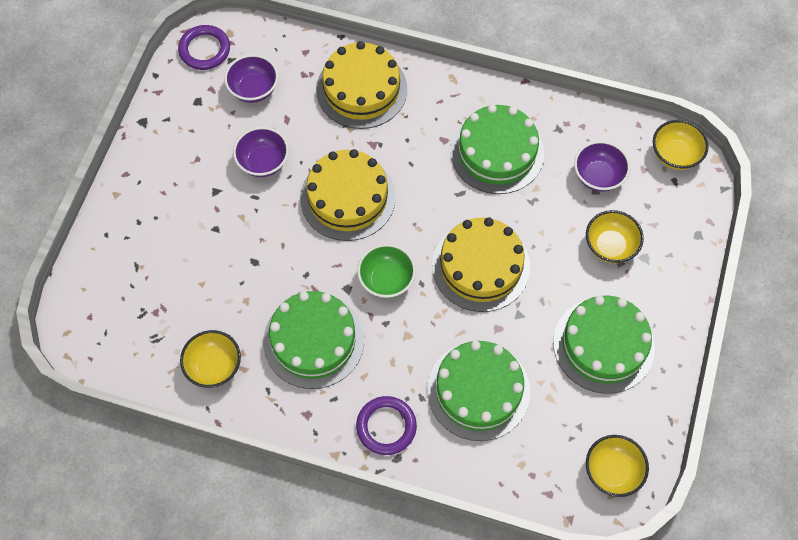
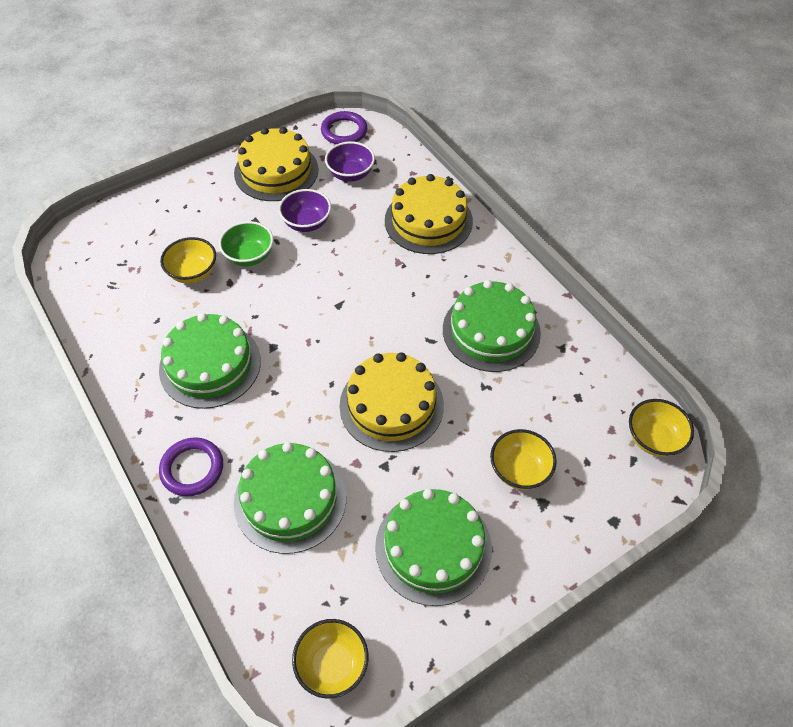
camera: 40 degrees right, 10 degrees down
(214, 366) = (126, 331): yellow bowl -> yellow bowl (193, 272)
(347, 197) = (341, 285): yellow cake -> yellow cake (276, 171)
(386, 280) = (308, 362): green bowl -> green bowl (249, 256)
(598, 176) = (563, 407): purple bowl -> none

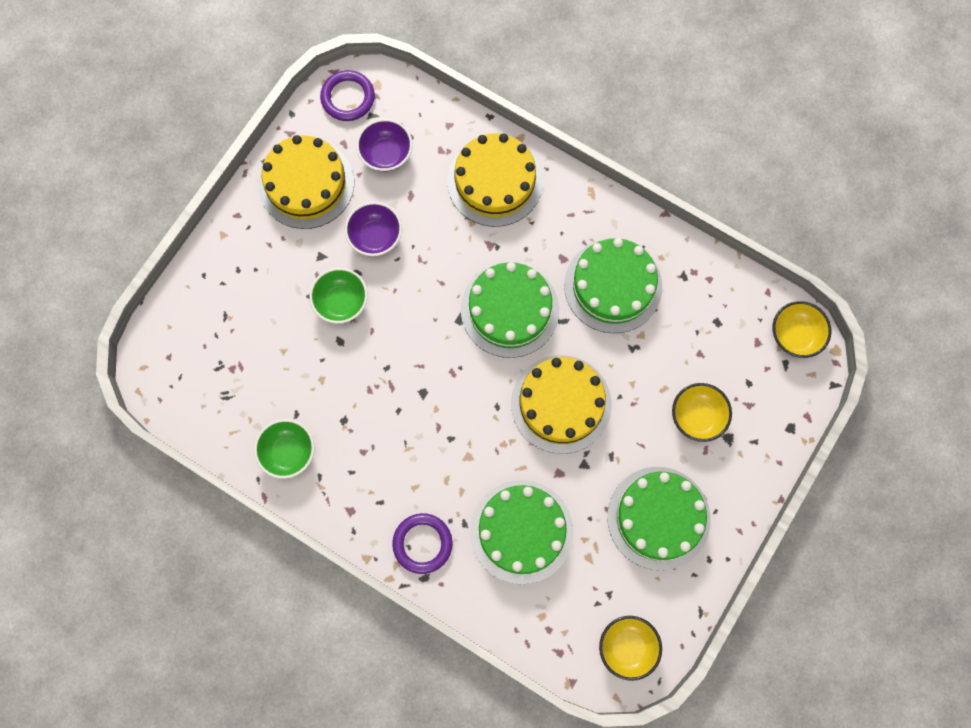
camera: 25 degrees left, 20 degrees up
(130, 345) = (288, 452): none -> green bowl
(193, 272) = (297, 346): yellow bowl -> none
(210, 365) = (376, 438): green cake -> green cake (510, 310)

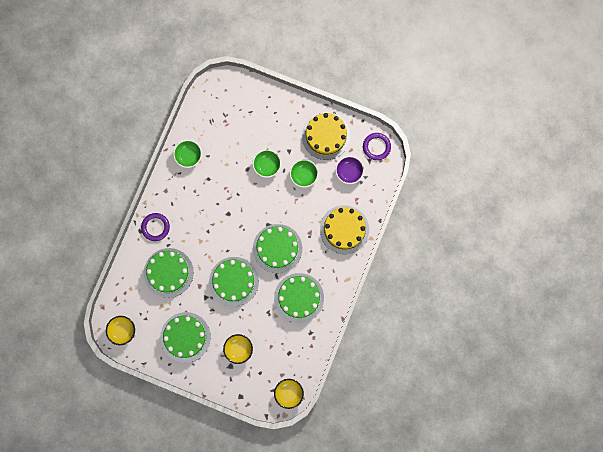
camera: 80 degrees right, 5 degrees up
(375, 237) = (304, 175): purple bowl -> green bowl
(561, 404) = (234, 281): yellow cake -> green cake

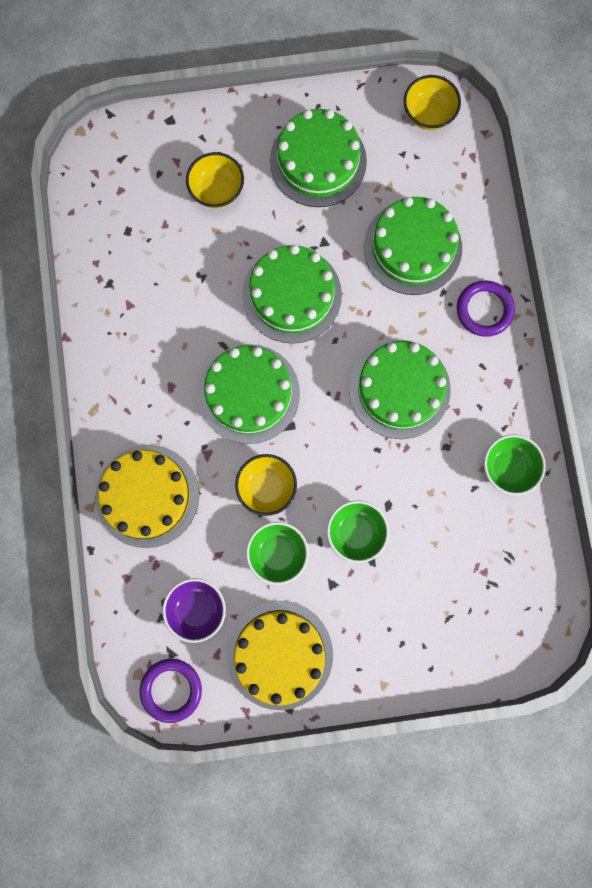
camera: 150 degrees right, 0 degrees up
(289, 393) = (91, 167): yellow bowl -> yellow bowl (267, 487)
(299, 298) = (162, 330): green cake -> green cake (399, 389)

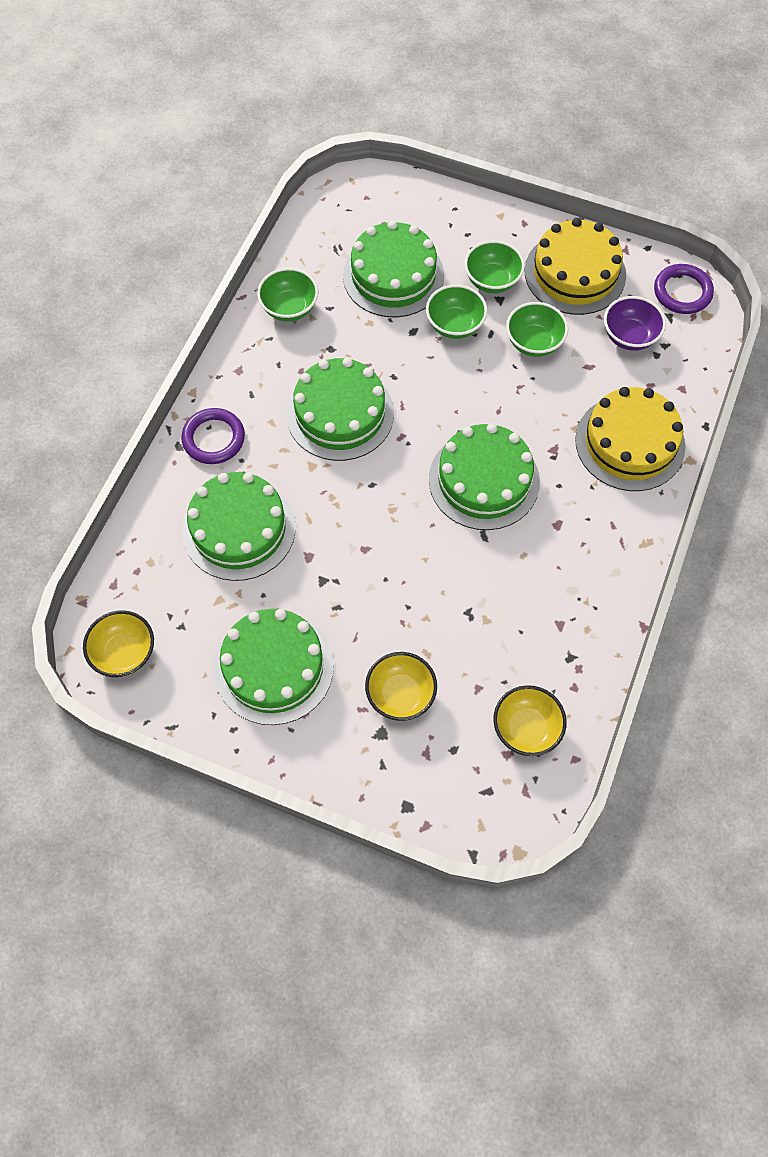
camera: 150 degrees left, 15 degrees down
(267, 487) = (513, 396): yellow bowl -> yellow bowl (526, 728)
(292, 295) = (387, 547): green cake -> green cake (393, 276)
(350, 601) = (492, 280): none -> green bowl

